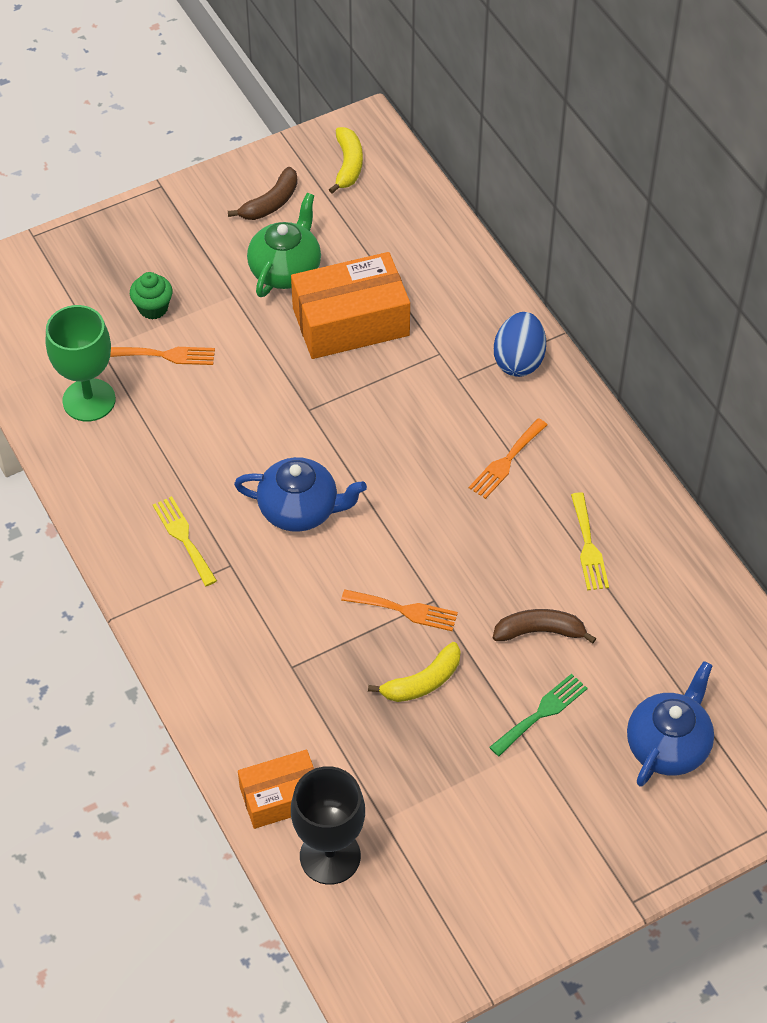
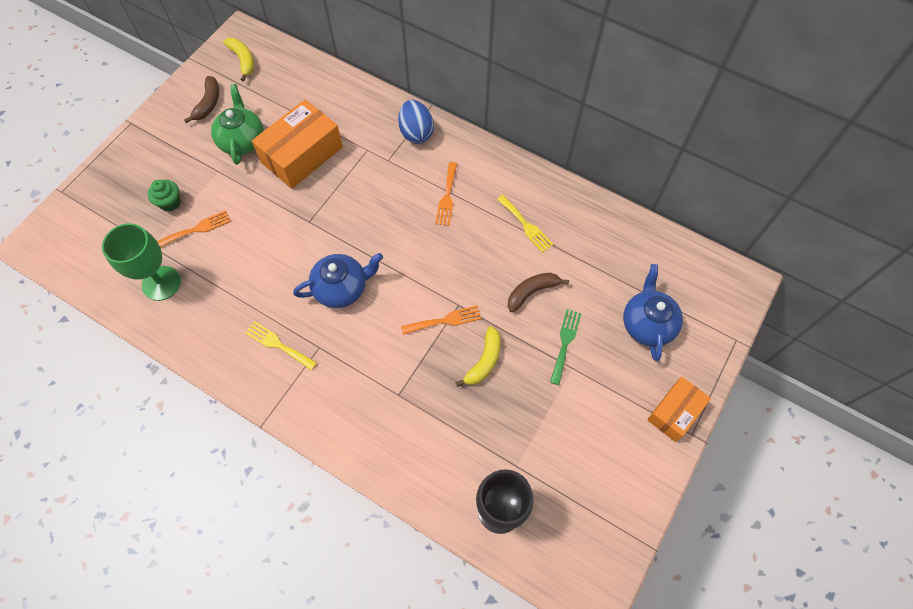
camera: 30 degrees left, 10 degrees up
(281, 797) = (444, 487): orange box -> orange box (674, 412)

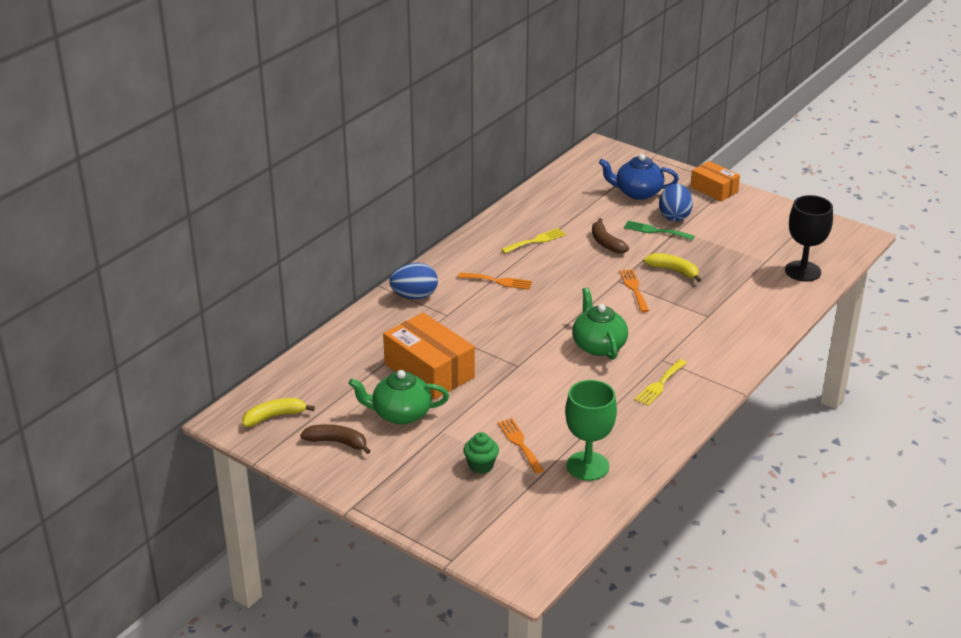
camera: 85 degrees left, 30 degrees down
(342, 288) = (598, 345): blue teapot -> green teapot
(601, 364) = (674, 216): none -> blue egg

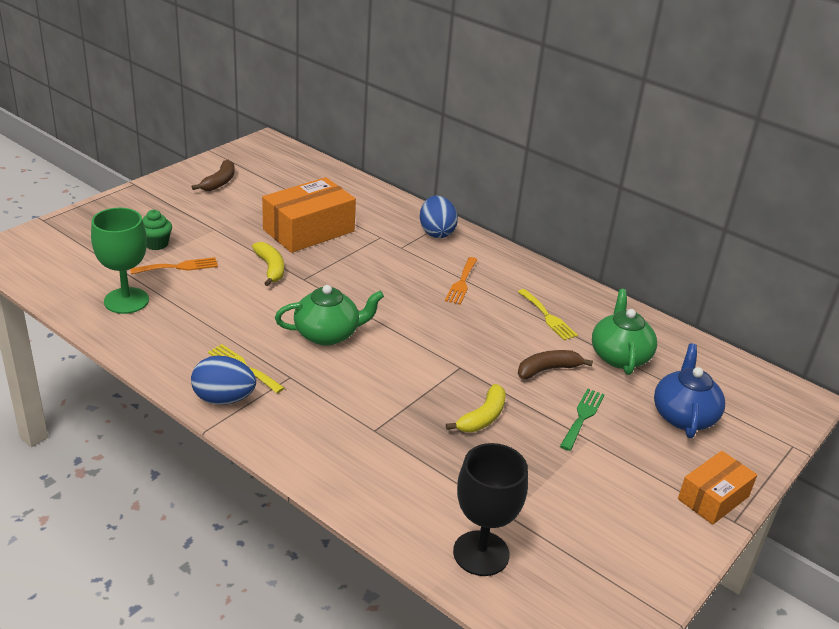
camera: 90 degrees right, 0 degrees up
(274, 416) = (264, 159): yellow banana -> yellow banana (270, 268)
(400, 414) = (247, 212): green teapot -> green teapot (619, 356)
(634, 288) = (442, 377): orange fork -> none
(674, 216) = (624, 441): blue egg -> blue egg (224, 399)

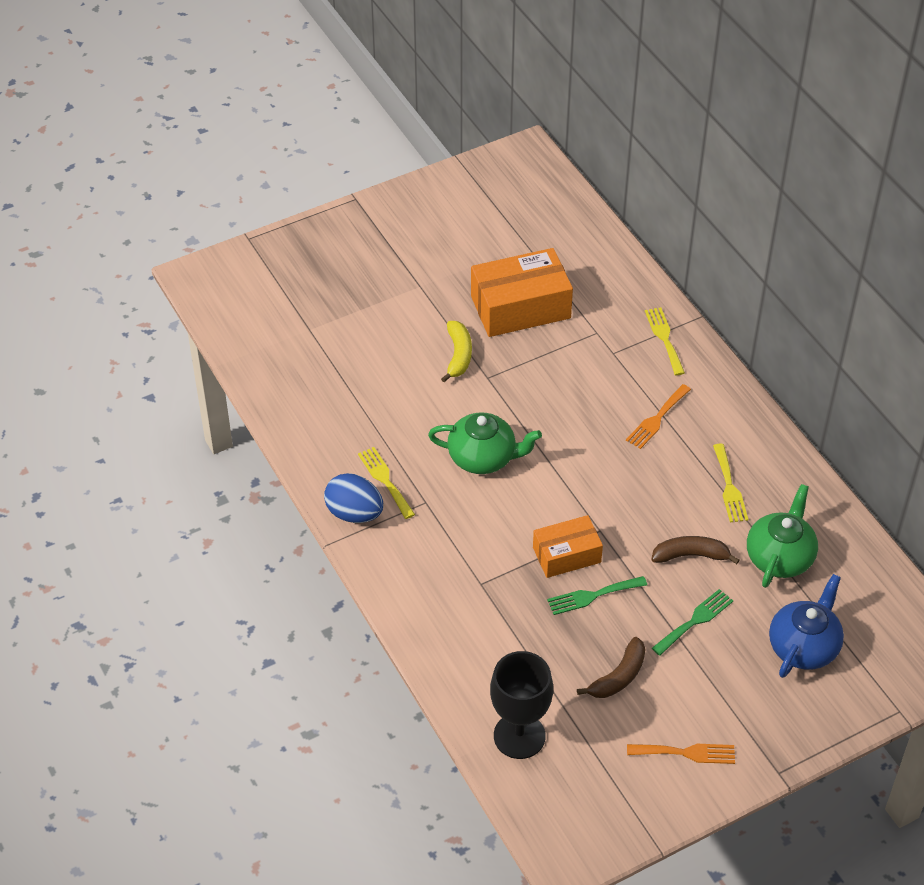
camera: 25 degrees right, 15 degrees up
(126, 301) = (300, 370): green goblet -> none
(156, 244) = (352, 296): green cupcake -> none
(178, 267) = (365, 334): orange fork -> orange fork (686, 753)
(219, 182) = (449, 212): brown banana -> brown banana (618, 676)
(436, 232) = (664, 338): blue egg -> yellow fork
(482, 417) = (592, 596): yellow banana -> green fork
(713, 498) = (773, 743): orange box -> orange box (566, 555)

